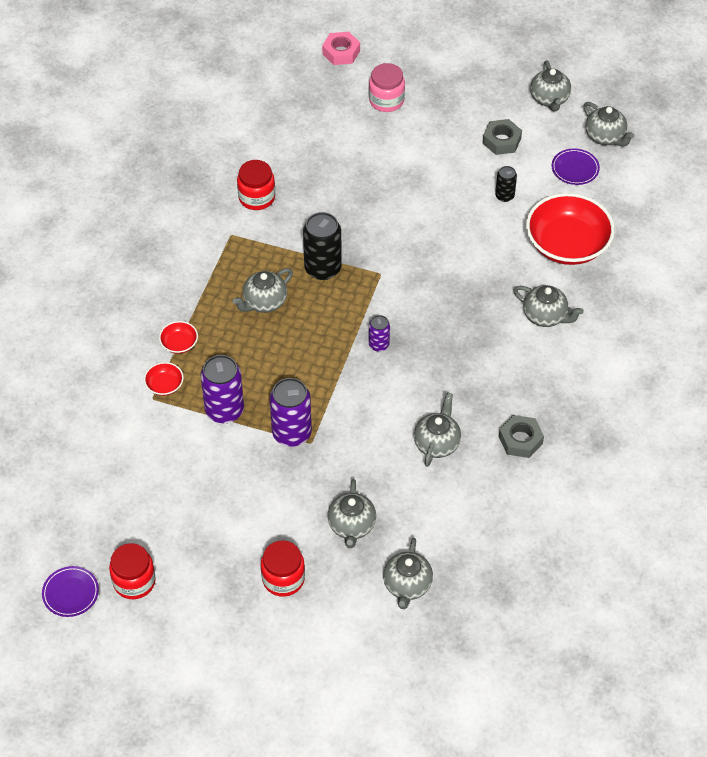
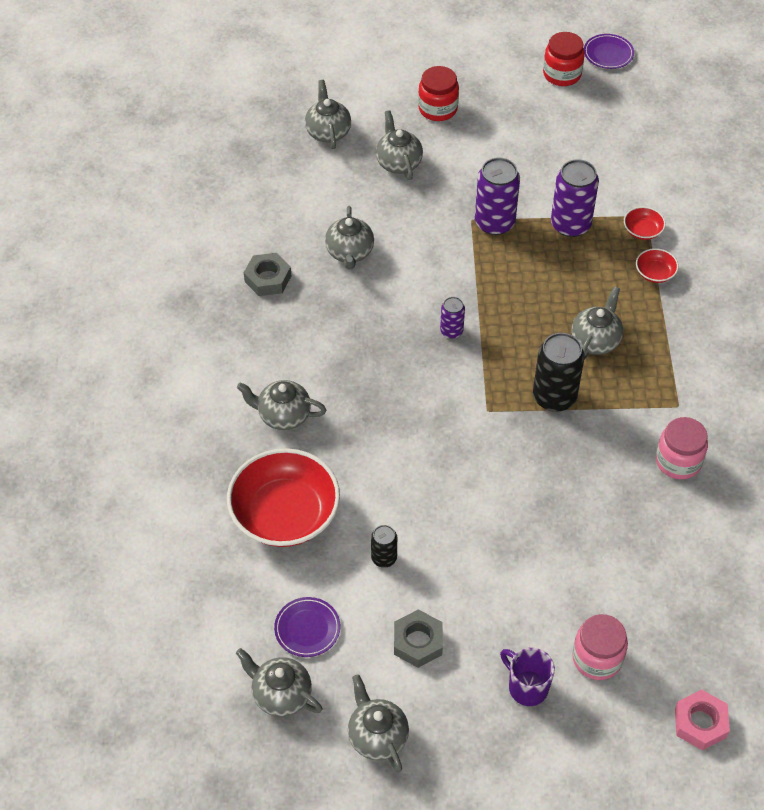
camera: 160 degrees right, 0 degrees up
(257, 197) = (678, 461): red jar -> pink jar
(440, 98) = (527, 687): none -> purple mug

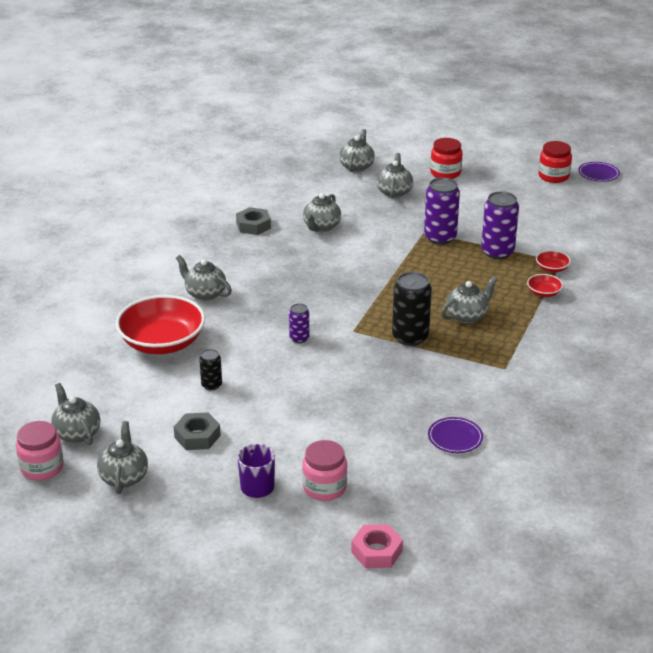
camera: 25 degrees right, 20 degrees down
(307, 628) = (125, 405): purple plate -> purple plate (455, 437)
(451, 331) = (361, 283): purple can -> purple can (299, 338)
(678, 461) = (480, 398): pink jar -> pink jar (42, 467)

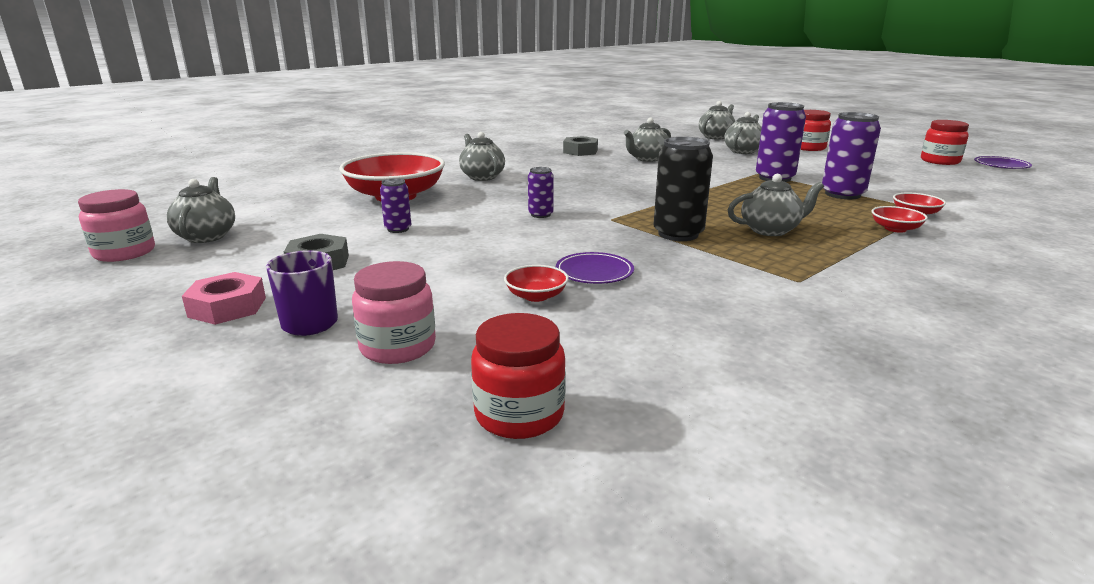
camera: 25 degrees right, 10 degrees down
(124, 477) = (182, 278): grey teapot -> none
(211, 385) = (398, 229): black can -> purple can
(365, 426) = (536, 296): none -> red bowl
(376, 551) = (365, 462): pink nut -> pink nut (227, 307)
(421, 507) = (519, 414): none -> red jar
(455, 437) = (663, 336): purple plate -> purple plate (594, 272)

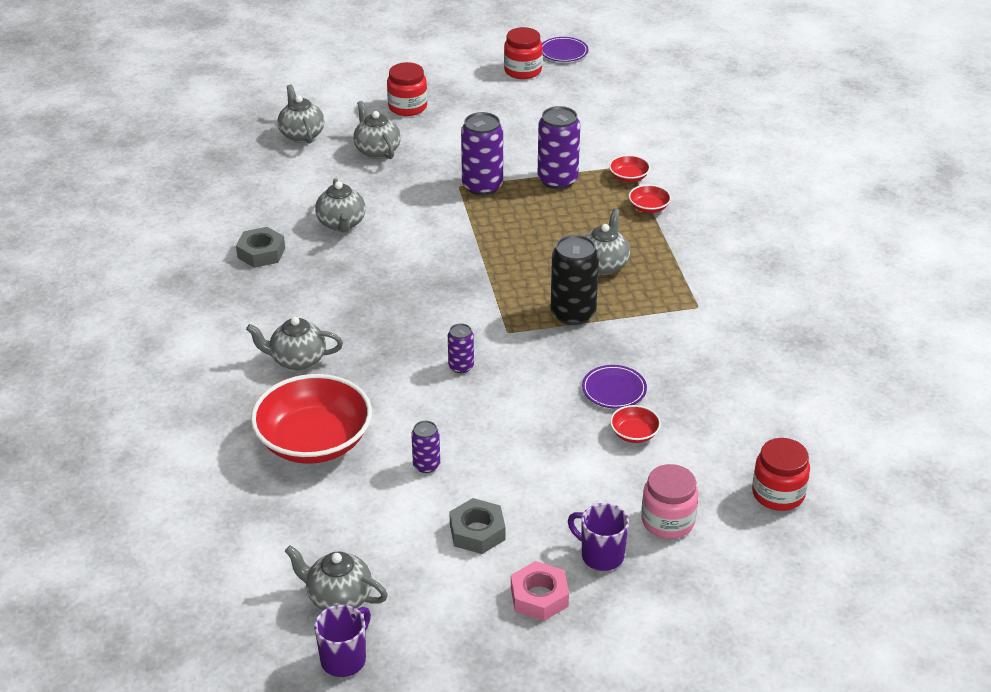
camera: 60 degrees left, 15 degrees up
(124, 253) = (344, 659): pink jar -> purple mug

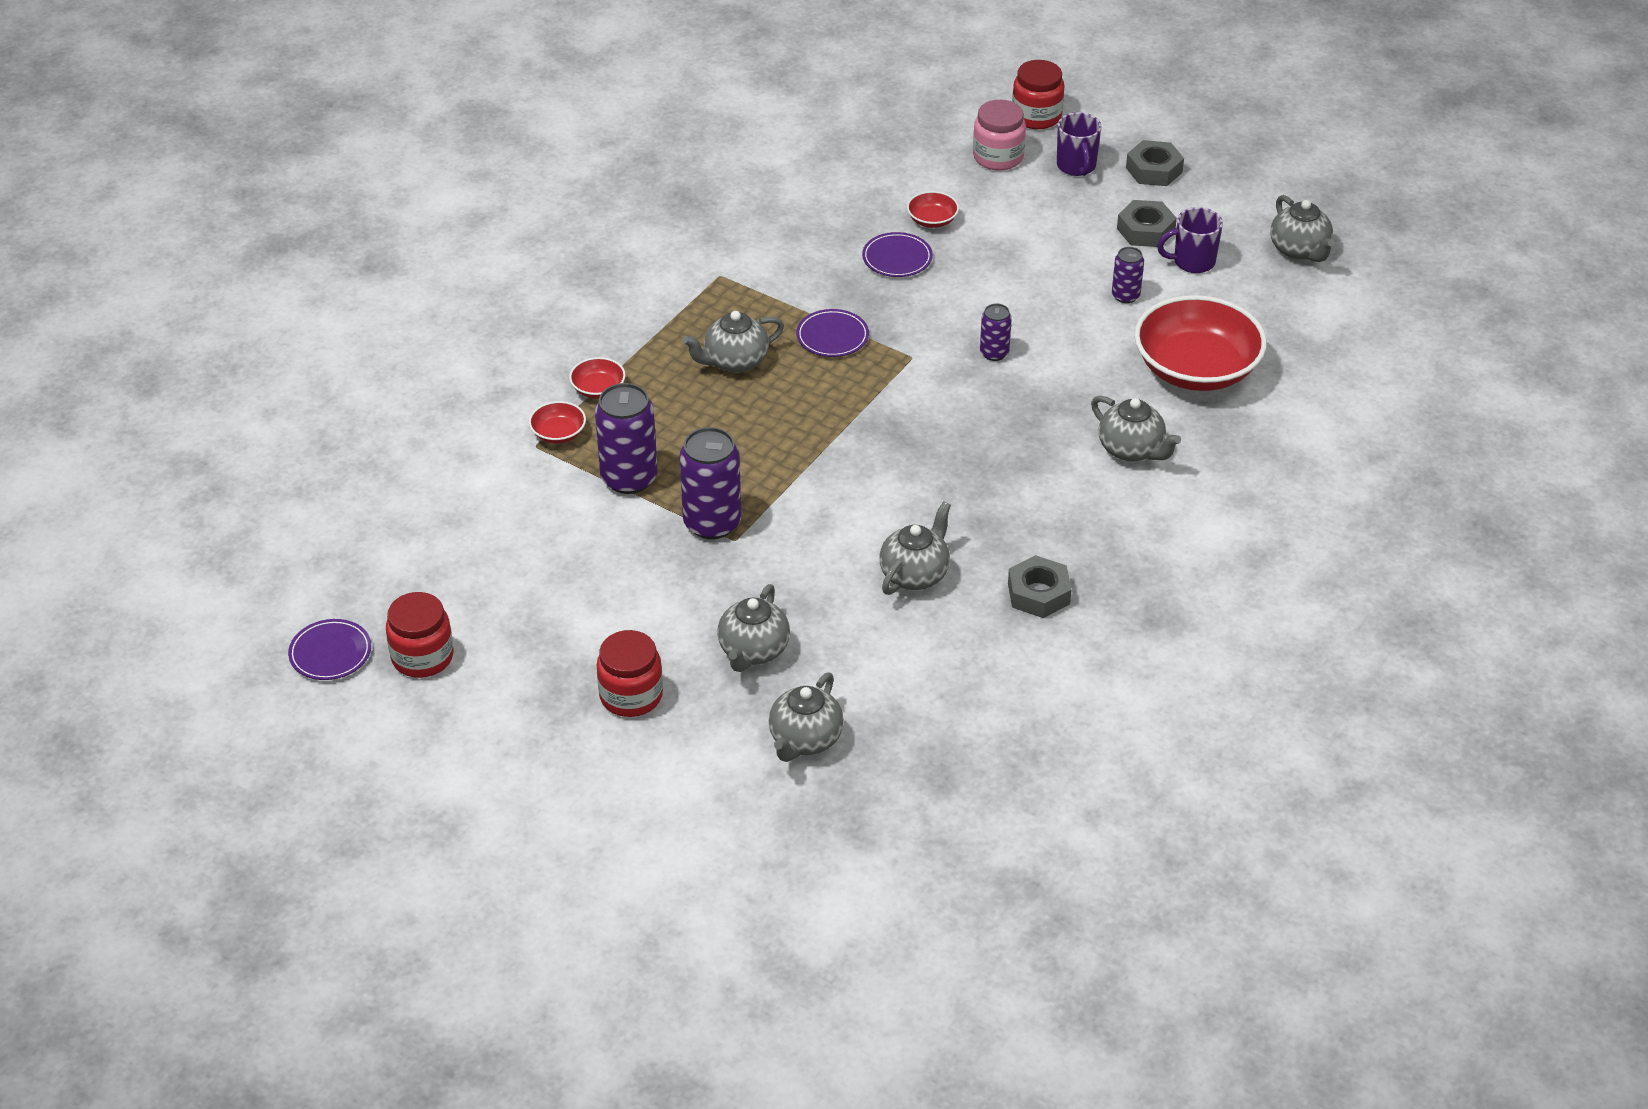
camera: 135 degrees left, 5 degrees up
(344, 659) = (1335, 214): purple mug -> purple mug (1192, 262)
(539, 597) = (1154, 170): pink nut -> grey nut
(573, 313) = (832, 336): black can -> purple plate
(778, 494) = (894, 126): red jar -> red jar (1036, 116)

